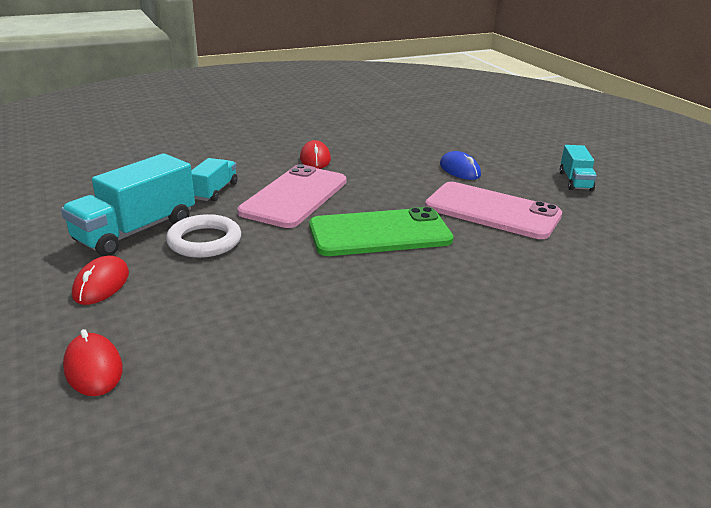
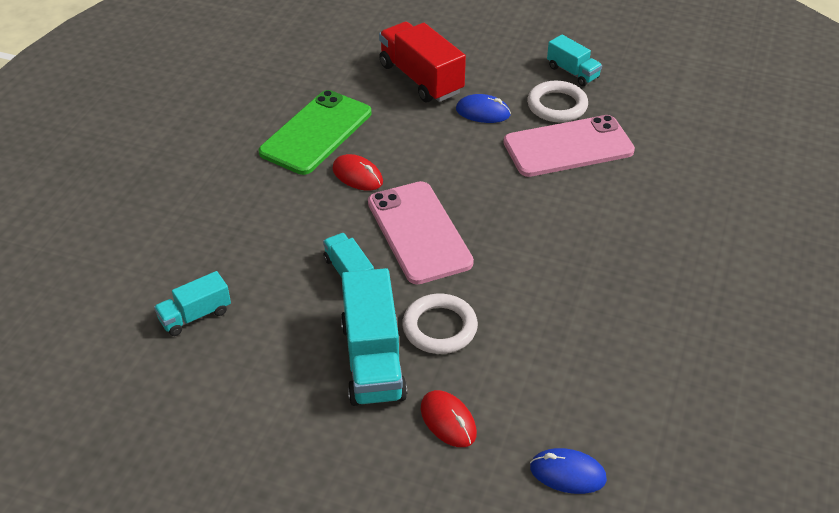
camera: 45 degrees left, 15 degrees up
(93, 368) = (567, 473): red mouse -> blue mouse
(107, 165) = (195, 315): none -> turquoise truck
(380, 233) = (536, 225): green phone -> green phone (316, 132)
(447, 141) = (421, 79): none -> red truck
(526, 190) = (557, 105): none -> white ring

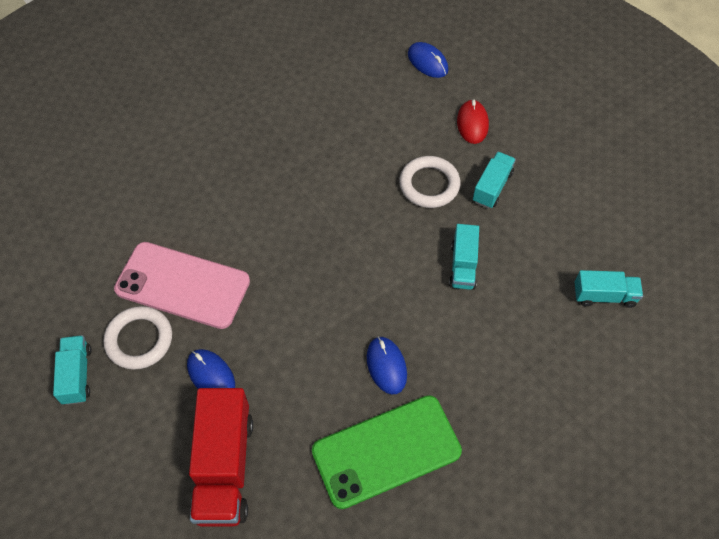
camera: 145 degrees left, 15 degrees up
(357, 175) = (386, 366): red mouse -> blue mouse
(373, 360) = (492, 187): turquoise truck -> turquoise truck, size x0.56
(419, 232) = (381, 272): pink phone -> none

